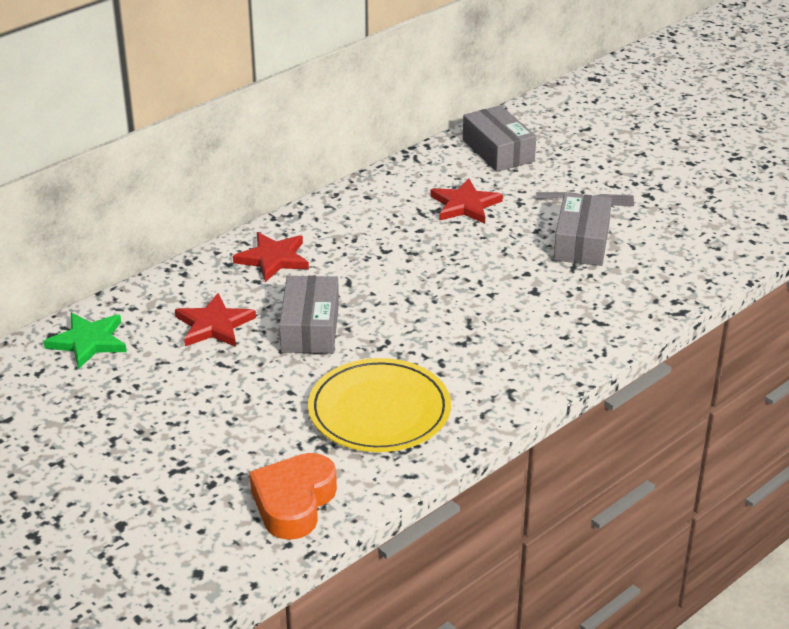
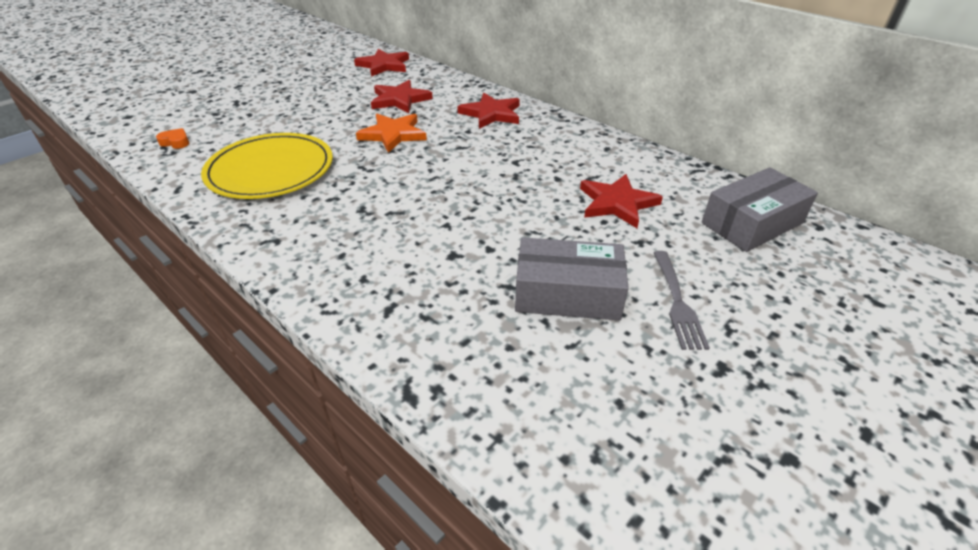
camera: 85 degrees right, 5 degrees up
(88, 342) = (384, 65): green star -> red star
(294, 502) = (176, 142): orange heart -> orange heart, size x0.42
(310, 328) = (393, 134): grey box -> orange star

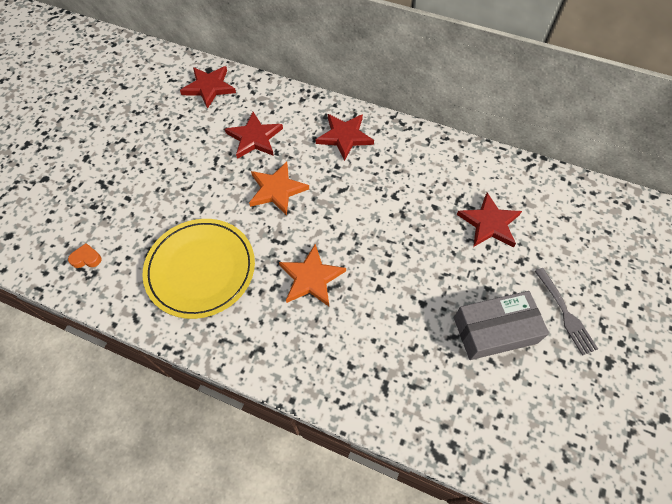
camera: 20 degrees left, 20 degrees up
(376, 200) = (311, 278): none -> orange star
(752, 223) = (586, 216): grey box -> none

